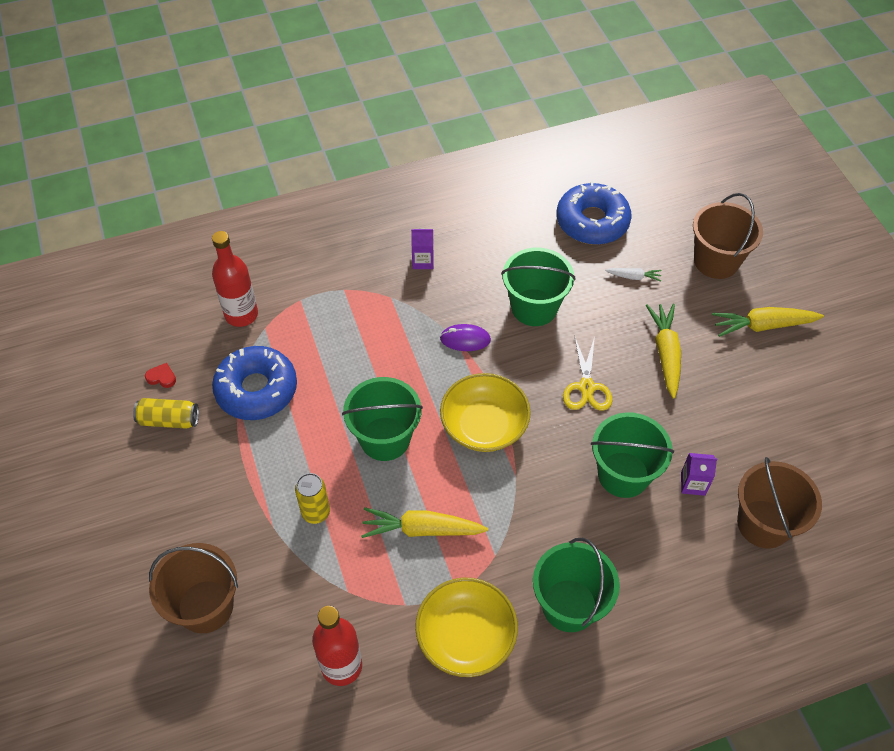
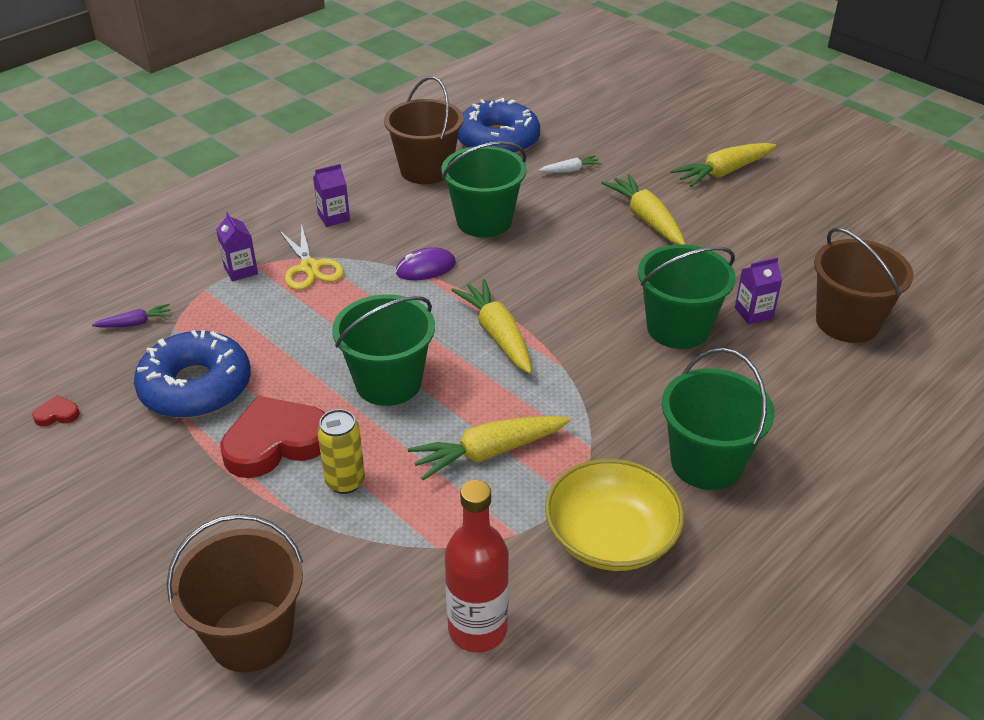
camera: 25 degrees left, 15 degrees down
(169, 420) = (90, 454): yellow can -> none
(241, 314) = (135, 323): red bottle -> purple carrot
(287, 460) = (276, 442): none -> red heart
(332, 291) = (241, 270): none -> purple carton
(484, 425) = (497, 334): yellow bowl -> yellow carrot
(586, 387) = (586, 269): yellow scissors -> yellow scissors (310, 268)
(716, 261) = (642, 138): brown bucket -> brown bucket (426, 170)

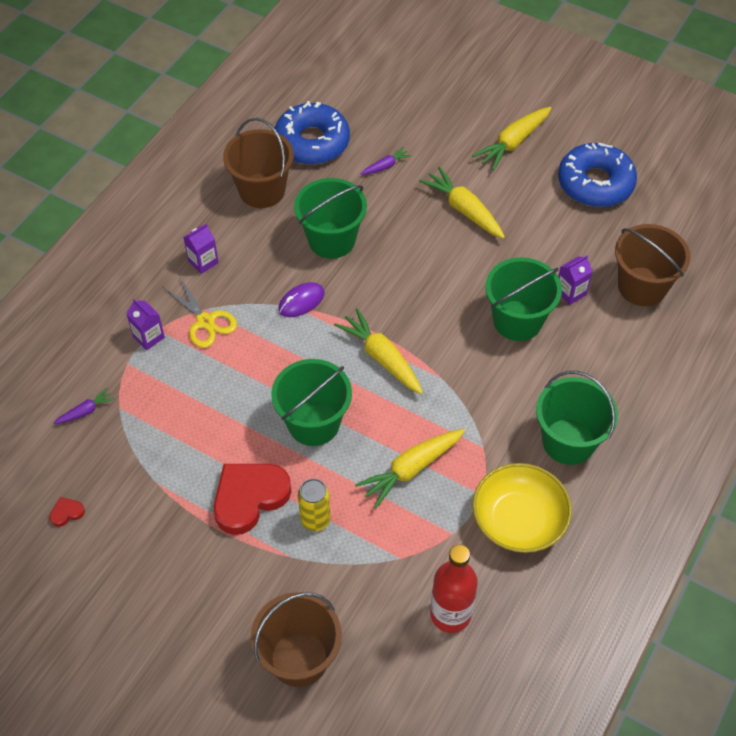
camera: 15 degrees left, 15 degrees up
(196, 387) = (165, 462): blue donut -> blue donut (595, 183)
(570, 170) = (386, 166): white carrot -> purple carrot

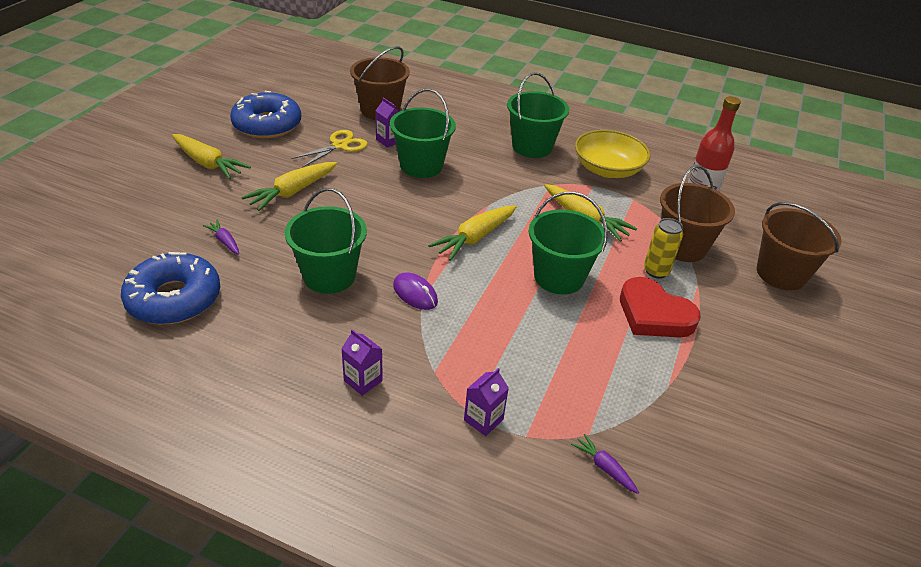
camera: 100 degrees left, 15 degrees down
(67, 513) = (739, 462): red heart -> none
(205, 321) = (452, 369): yellow scissors -> yellow scissors (340, 146)
(262, 190) = (249, 337): brown bucket -> brown bucket (682, 247)

